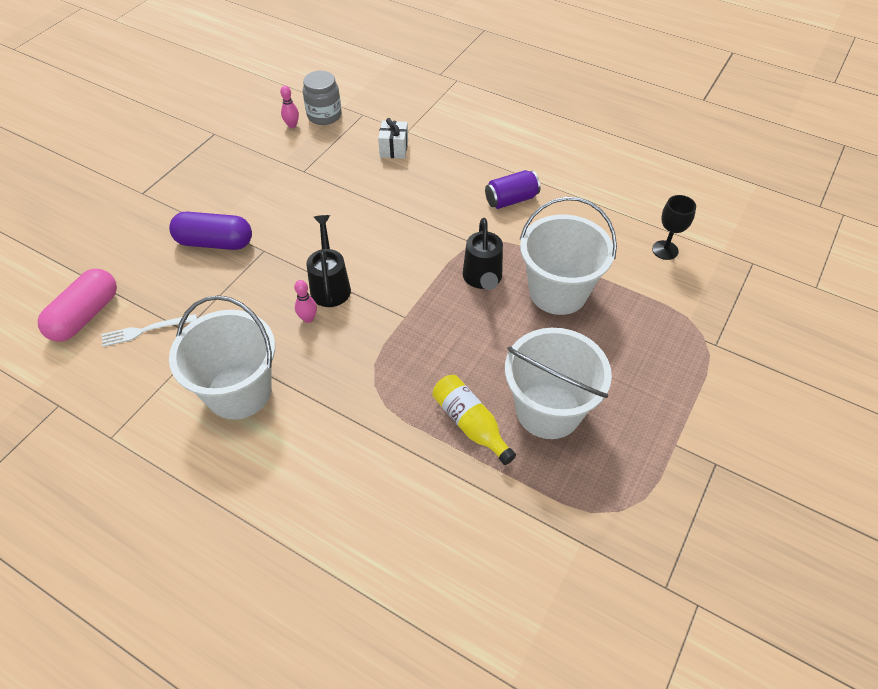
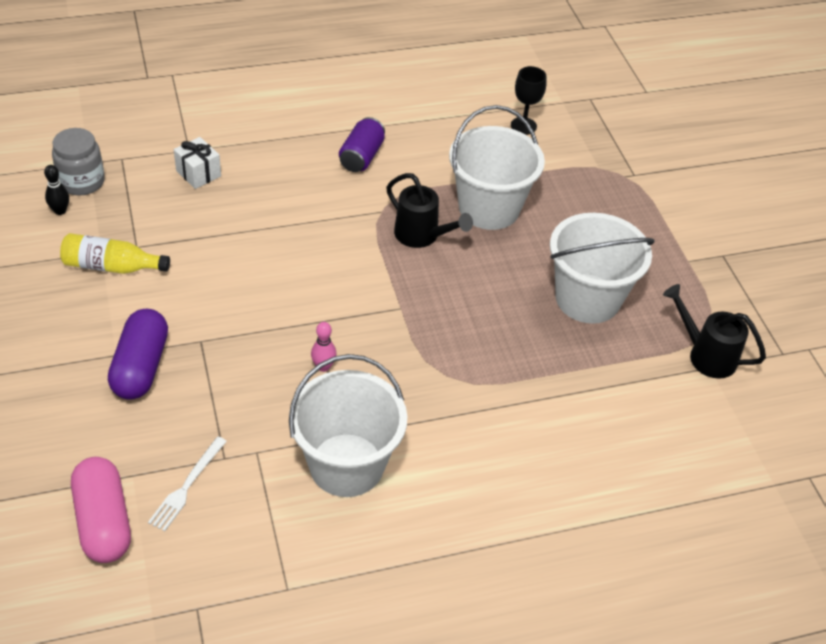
camera: 50 degrees left, 5 degrees down
(215, 242) = (140, 366): purple capsule -> purple capsule turned 45 degrees counterclockwise
(292, 125) = (60, 211): pink bowling pin -> black bowling pin
(330, 285) = (304, 327): black watering can -> black watering can (706, 355)
(470, 424) = (550, 348): yellow bottle -> yellow bottle (111, 266)

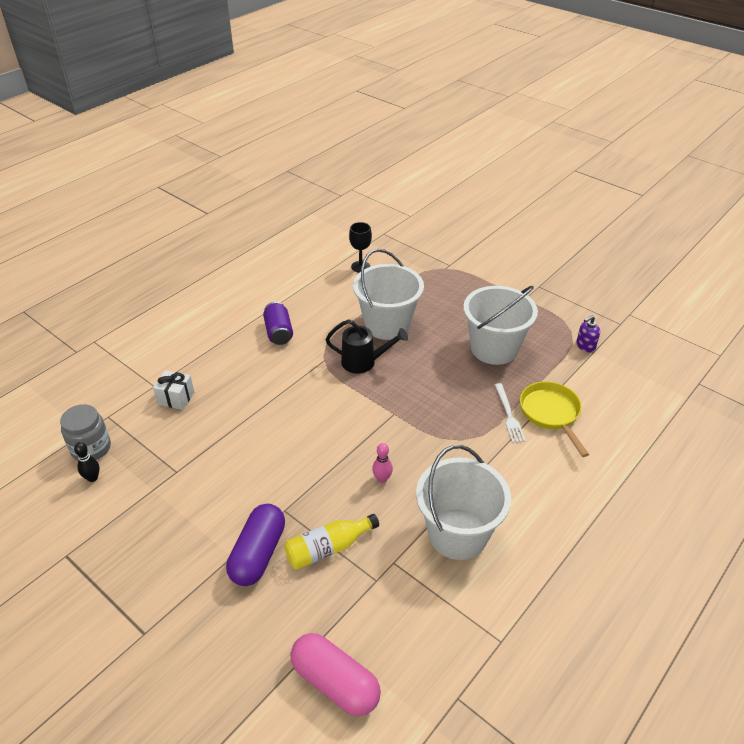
camera: 30 degrees left, 5 degrees down
(111, 266) = (170, 496): yellow bottle -> yellow bottle (328, 548)
(140, 366) = (258, 554): purple capsule -> purple capsule turned 45 degrees clockwise
(187, 486) = (369, 616): white fork -> white fork (509, 415)
(579, 406) = (551, 413): none -> yellow pan
(706, 355) = (585, 346): black watering can -> purple soap dispenser

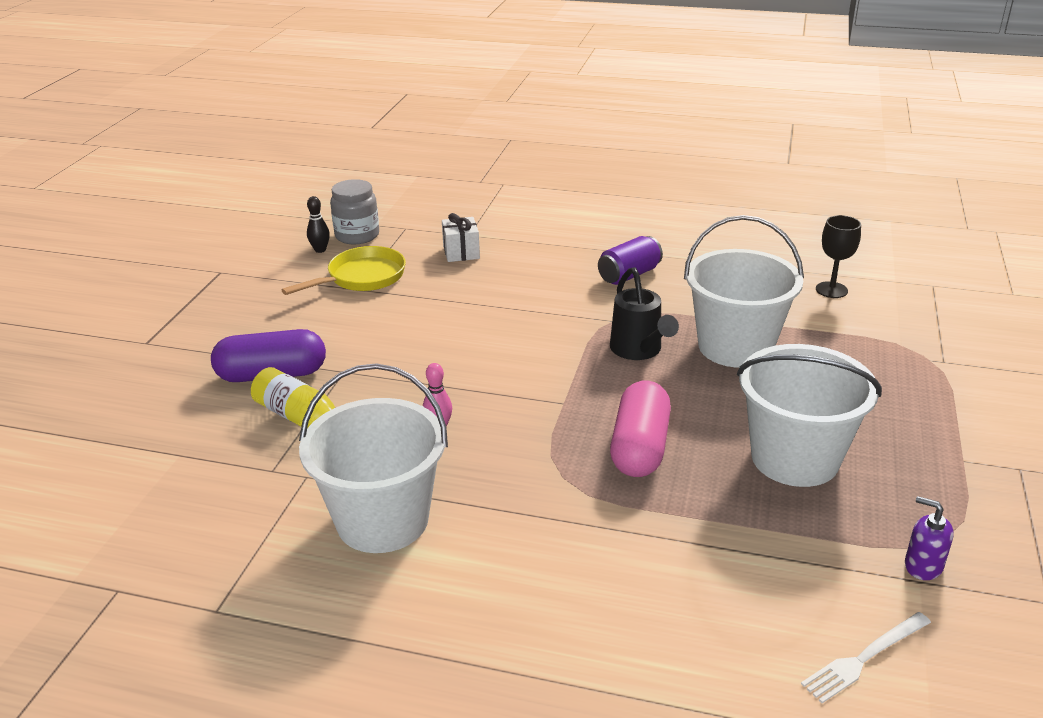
camera: 65 degrees right, 10 degrees down
(335, 682) = (118, 482): pink capsule -> pink capsule (640, 447)
(509, 415) = (655, 512): white fork -> white fork (864, 658)
(551, 413) = (701, 560): yellow pan -> yellow pan (362, 278)

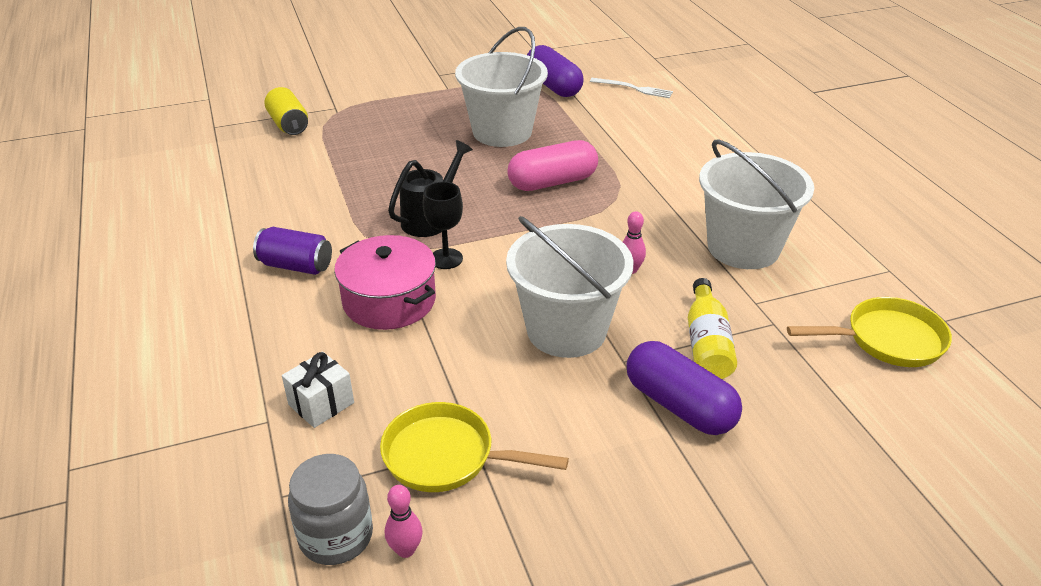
camera: 125 degrees left, 5 degrees up
(160, 527) = (887, 340): none -> yellow pan
(320, 250) = (405, 550): black bowling pin -> pink bowling pin
(538, 300) = (389, 300): none -> pink pot
(735, 347) = (385, 181): white bucket -> white bucket (566, 330)
(831, 290) = (253, 163): black goblet -> black goblet (446, 259)
(911, 324) = (288, 125): none -> yellow can
(923, 566) = (553, 86): purple soap dispenser -> purple capsule

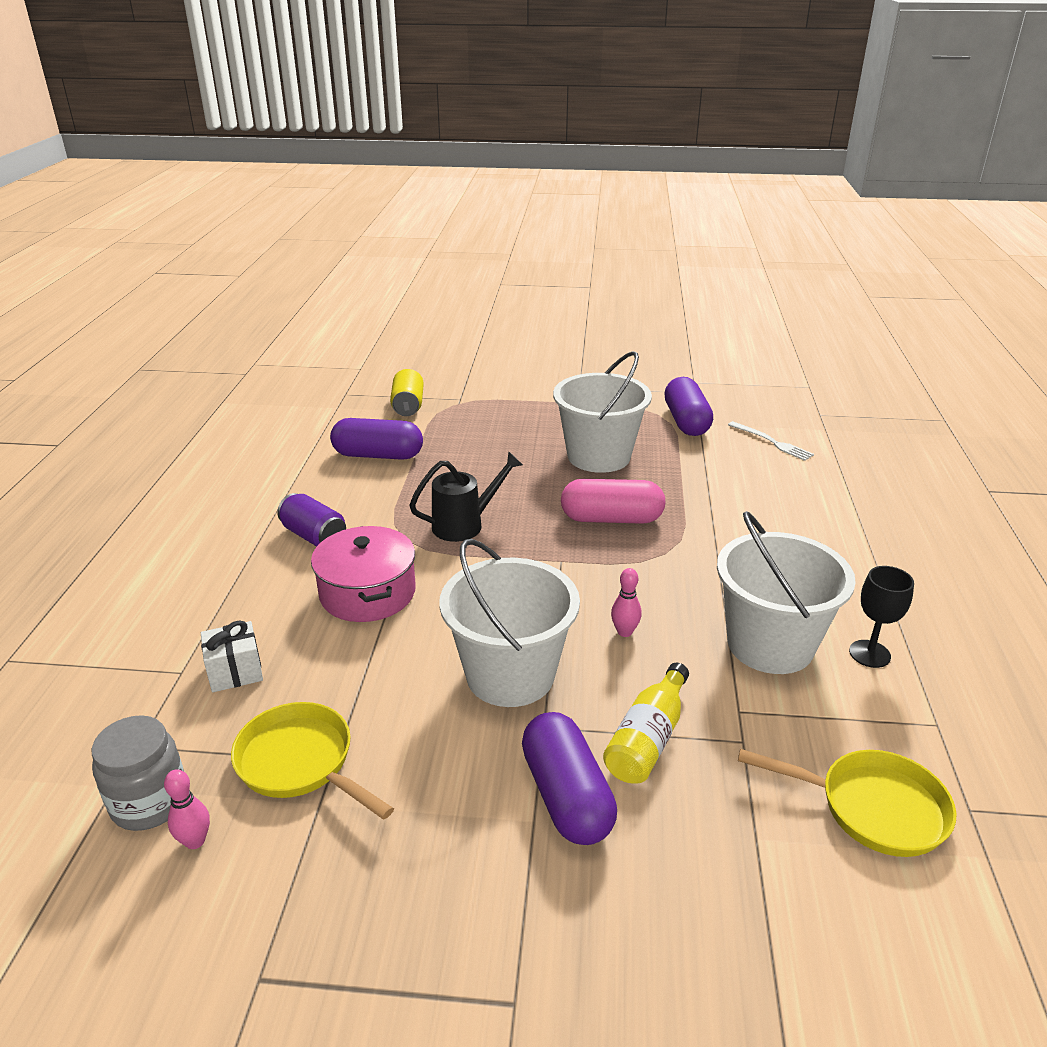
camera: 25 degrees right, 5 degrees down
(297, 177) = (378, 455): none -> purple capsule
(446, 259) = (449, 567): black goblet -> black goblet (869, 654)

